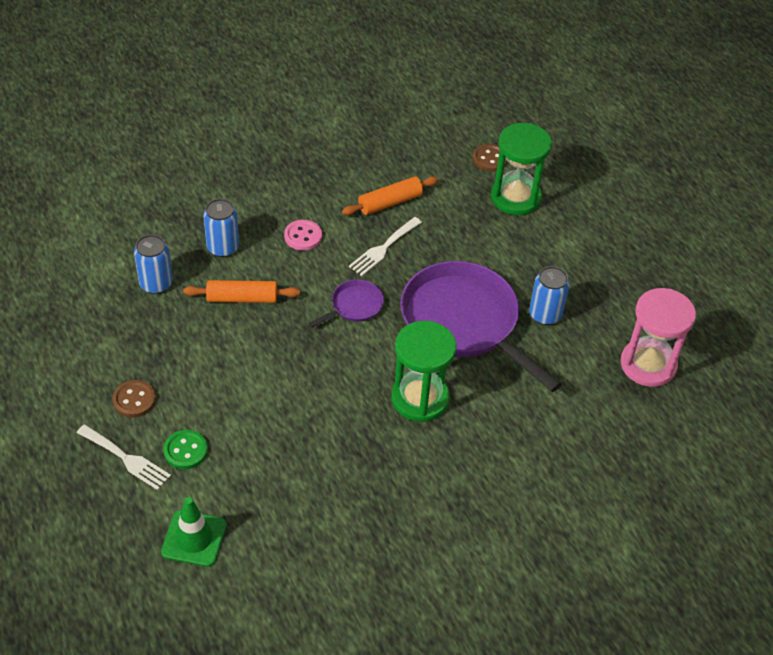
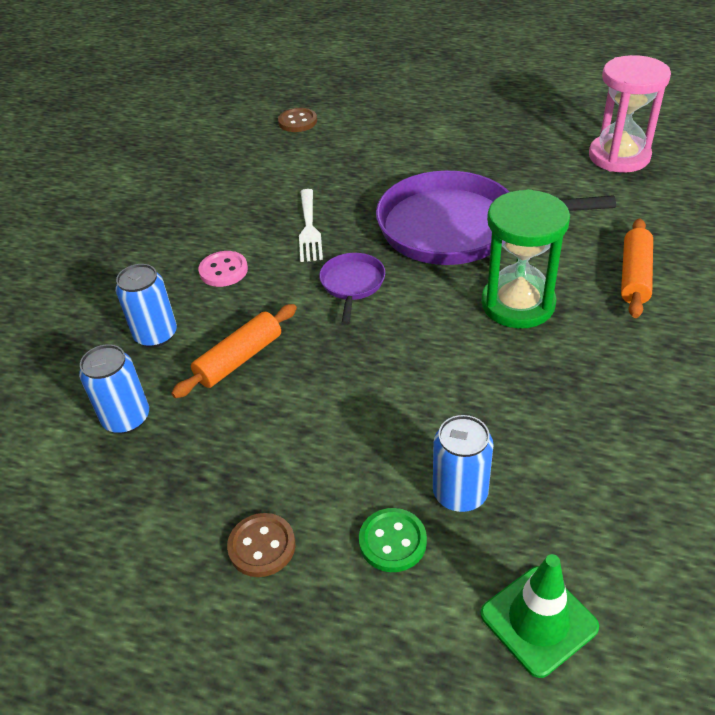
camera: 40 degrees left, 5 degrees down
(126, 459) = (343, 615): white fork -> none
(390, 202) = (263, 196): orange rolling pin -> orange rolling pin (634, 276)
(515, 197) = (356, 130): green hourglass -> none
(545, 314) = (503, 179): blue can -> blue can (460, 493)

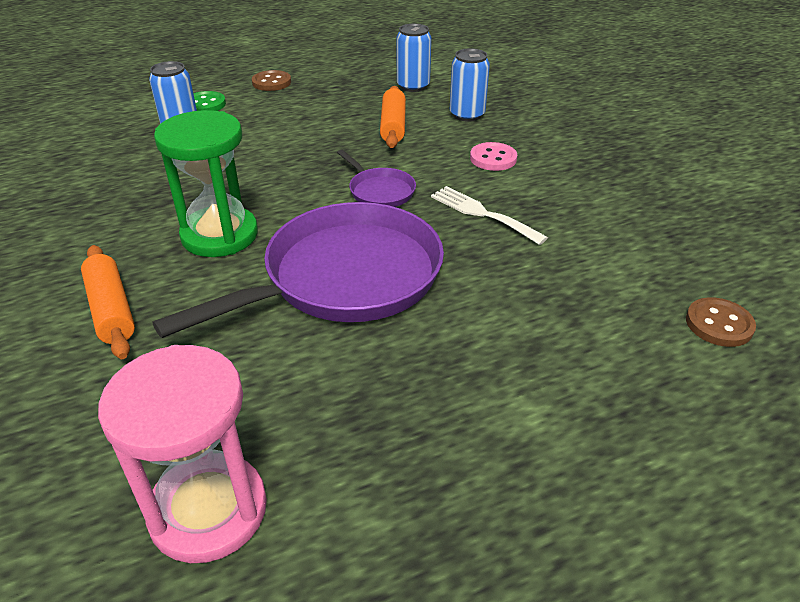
camera: 135 degrees right, 5 degrees down
(538, 620) = (106, 110): green traffic cone -> none

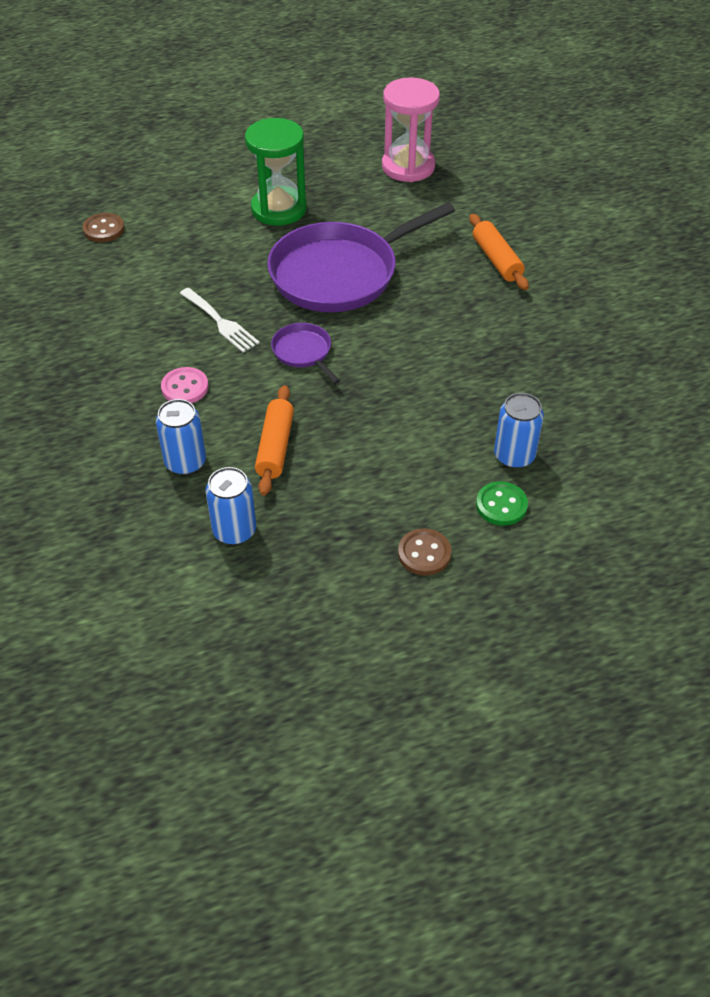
camera: 175 degrees left, 10 degrees up
(219, 235) = (438, 314): green hourglass -> green hourglass (279, 209)

